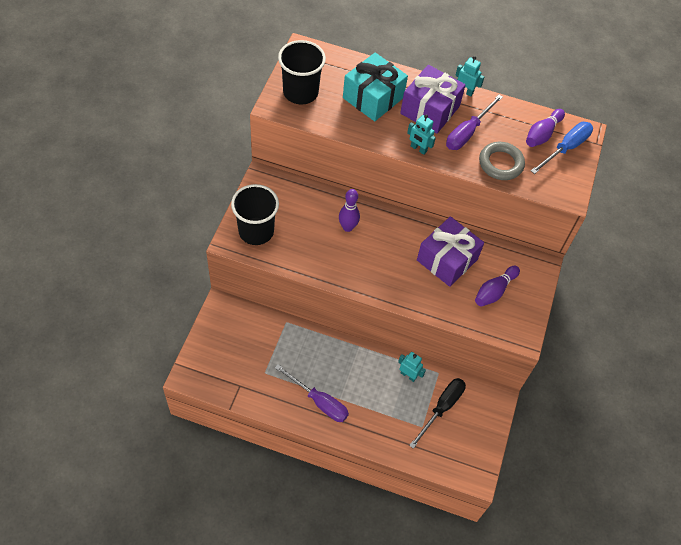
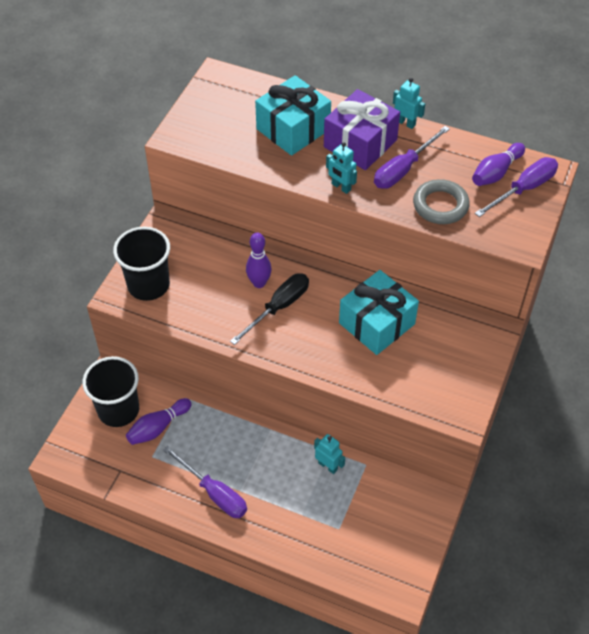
camera: 10 degrees right, 5 degrees down
(300, 92) = (207, 122): black cup -> black cup (118, 410)
(441, 408) = (365, 507): black screwdriver -> black screwdriver (278, 307)
(447, 260) = (376, 323): purple gift -> turquoise gift
(494, 291) = (432, 362): purple bowling pin -> purple bowling pin (158, 427)
(565, 148) = (523, 189): blue screwdriver -> purple screwdriver

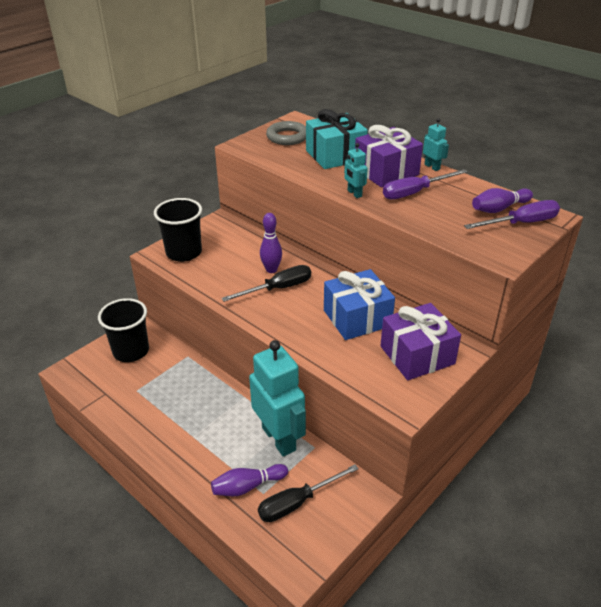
camera: 20 degrees right, 15 degrees down
(158, 427) = (154, 371): purple bowling pin -> purple bowling pin (247, 486)
(214, 493) = (170, 431): purple screwdriver -> none
(328, 466) = (279, 438): turquoise robot -> turquoise robot, size x2.29
(375, 527) = (297, 502): none -> black screwdriver
(376, 323) = (357, 318): turquoise gift -> blue gift
(440, 205) = (436, 220): grey ring -> grey ring (287, 137)
(452, 352) = (417, 355): none -> purple gift

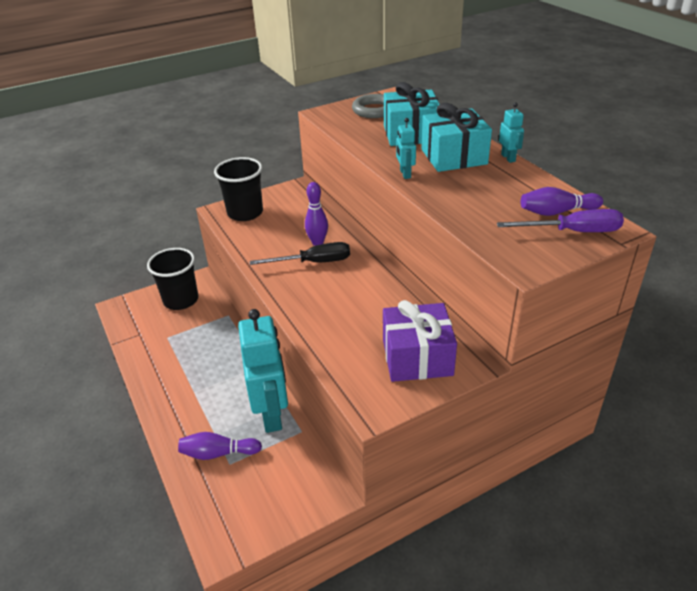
camera: 20 degrees right, 0 degrees up
(297, 502) = (257, 482): black screwdriver -> none
(357, 318) = (375, 306): blue gift -> none
(386, 172) = (453, 156): purple gift -> turquoise gift
(415, 192) = (471, 182): purple screwdriver -> none

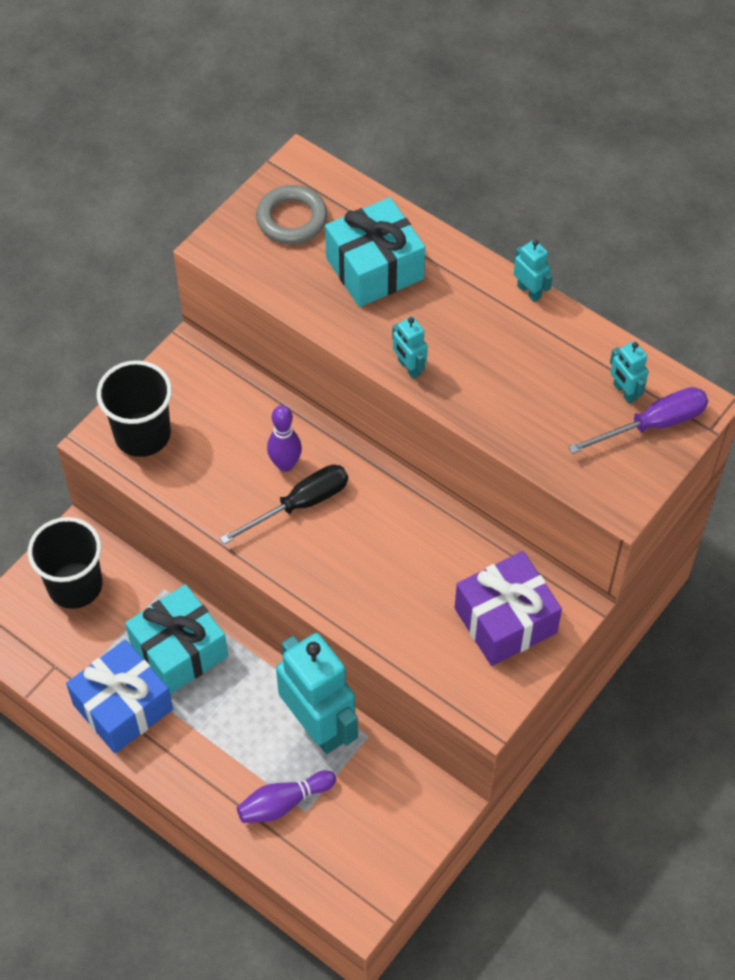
camera: 25 degrees left, 20 degrees up
(160, 366) = (123, 707): none -> blue gift
(453, 156) = (457, 309): turquoise gift -> turquoise gift (179, 650)
(557, 212) = (624, 392): purple bowling pin -> turquoise robot

